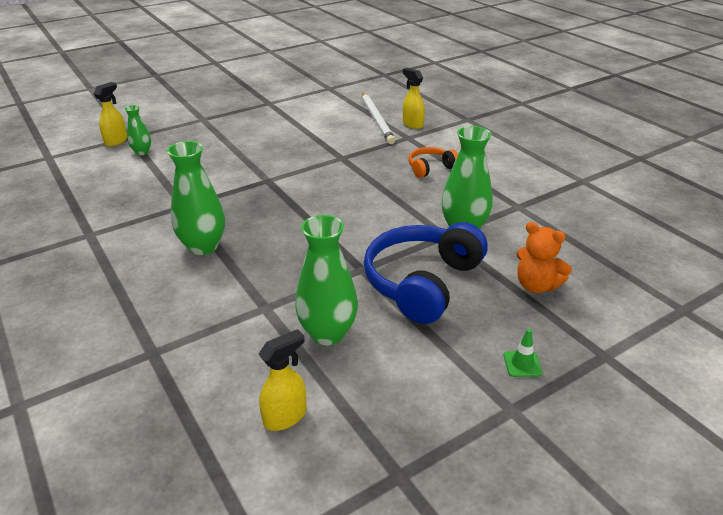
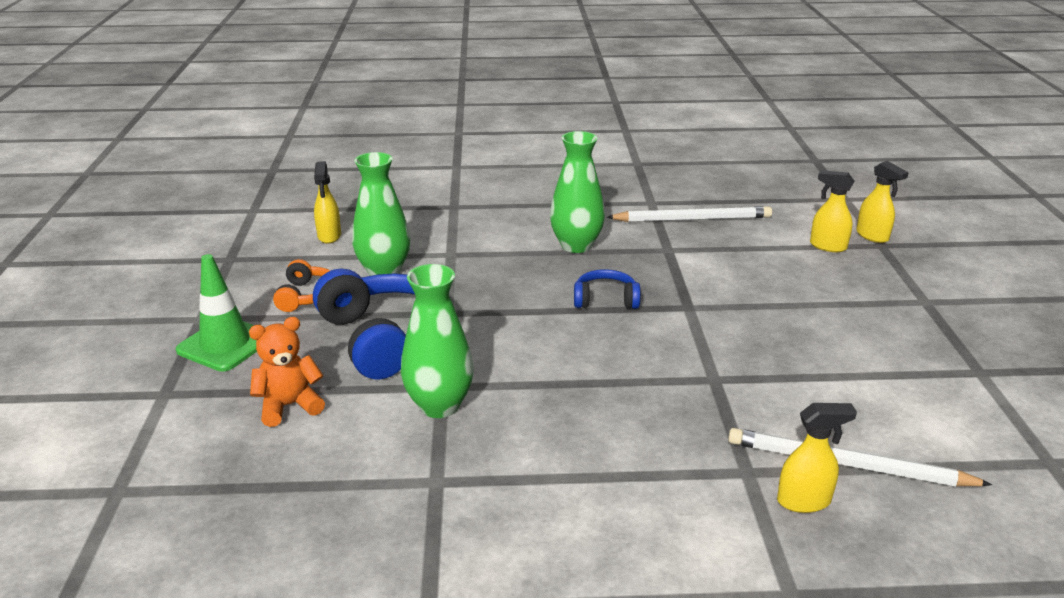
camera: 120 degrees right, 5 degrees down
(118, 208) = (692, 219): none -> white pencil
(142, 152) = (827, 246): green vase -> yellow spray bottle
(283, 210) = (605, 300): none -> blue headphones
(430, 168) = (618, 448): orange headphones -> orange headphones (306, 296)
(522, 364) = (225, 344): green traffic cone -> green traffic cone, size x2.17

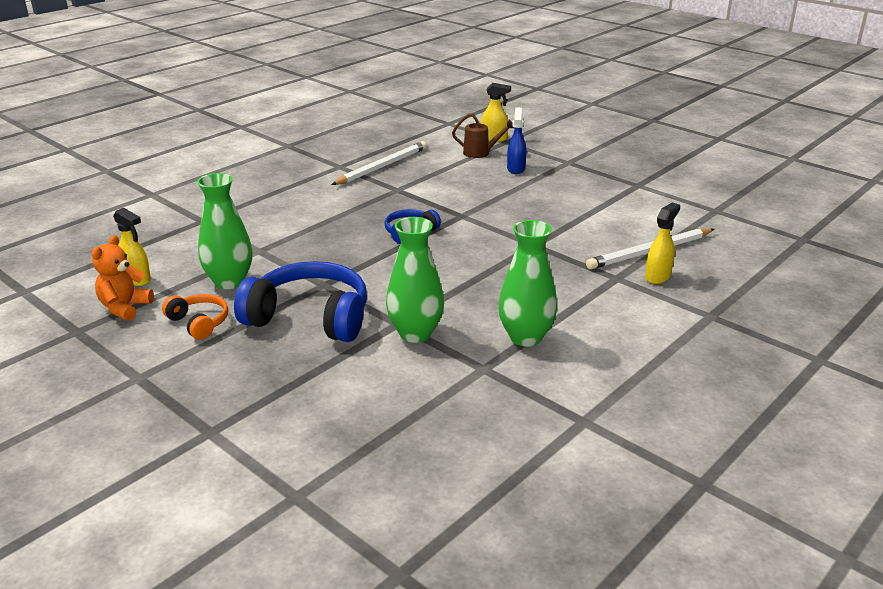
camera: 45 degrees left, 0 degrees up
(225, 344) = (195, 381): green traffic cone -> none
(289, 406) = (320, 386): orange teddy bear -> orange teddy bear (124, 307)
(576, 245) = (337, 210): green vase -> green vase (525, 337)
(827, 246) = (480, 153): yellow spray bottle -> brown watering can
(840, 281) = (516, 169): none -> blue spray bottle

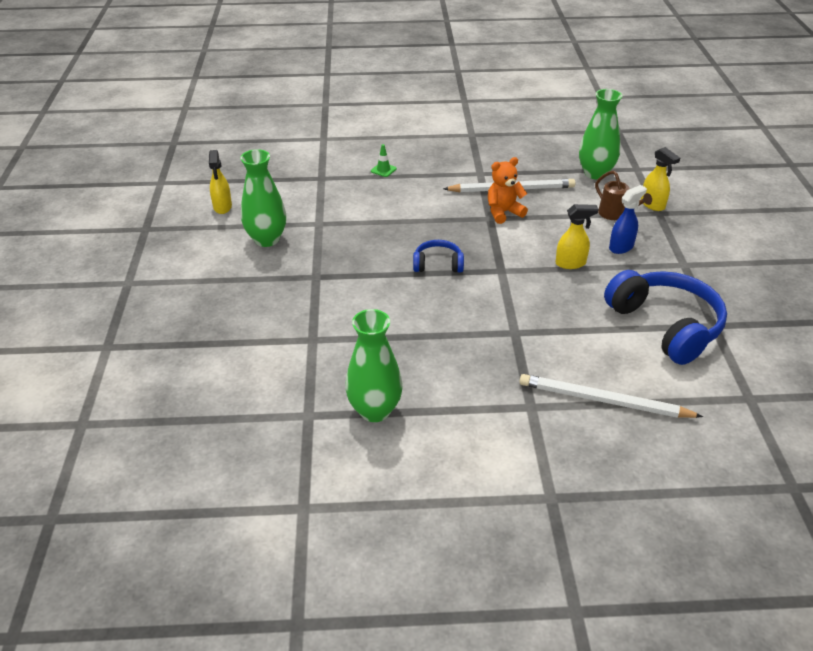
camera: 45 degrees right, 10 degrees up
(124, 307) = (188, 225): orange teddy bear -> orange teddy bear (503, 212)
(199, 323) = (207, 262): orange headphones -> none
(252, 194) = (383, 170): none -> green traffic cone
(309, 318) = (269, 299): blue headphones -> blue headphones (665, 325)
(415, 333) = (310, 355): green vase -> green vase (595, 173)
(658, 276) = (568, 429): yellow spray bottle -> yellow spray bottle (571, 263)

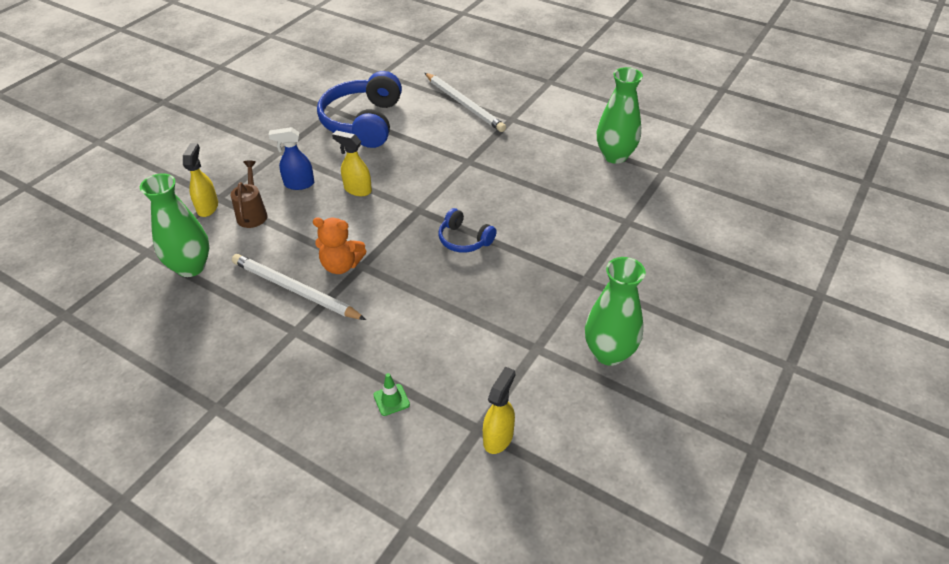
camera: 145 degrees left, 5 degrees up
(222, 207) = (638, 440): yellow spray bottle -> yellow spray bottle (498, 437)

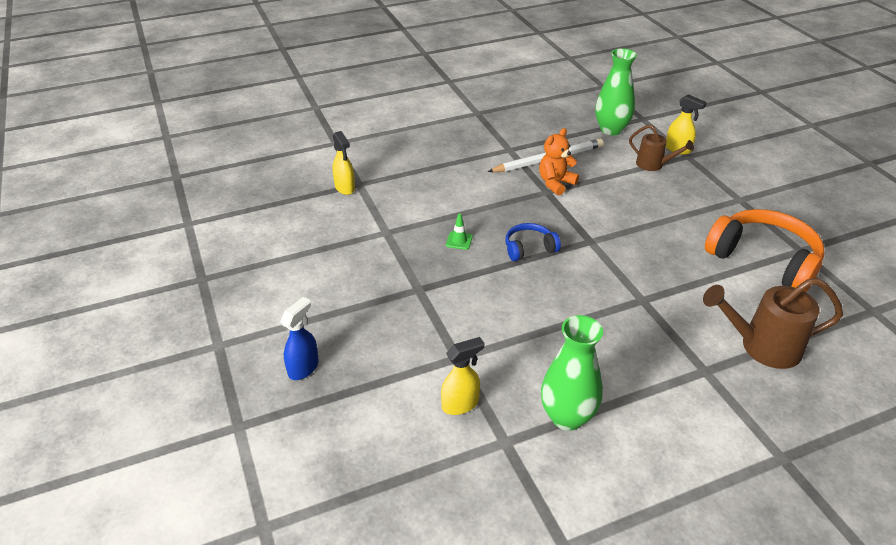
camera: 125 degrees right, 5 degrees down
(299, 184) = (678, 194): blue spray bottle -> blue spray bottle (304, 368)
(357, 189) = (647, 220): yellow spray bottle -> yellow spray bottle (460, 404)
(363, 122) = (763, 260): blue headphones -> orange headphones
(391, 400) = (416, 164): green traffic cone -> green traffic cone (459, 241)
(464, 104) = (762, 347): white pencil -> brown watering can
(609, 353) = (343, 261): green vase -> none

